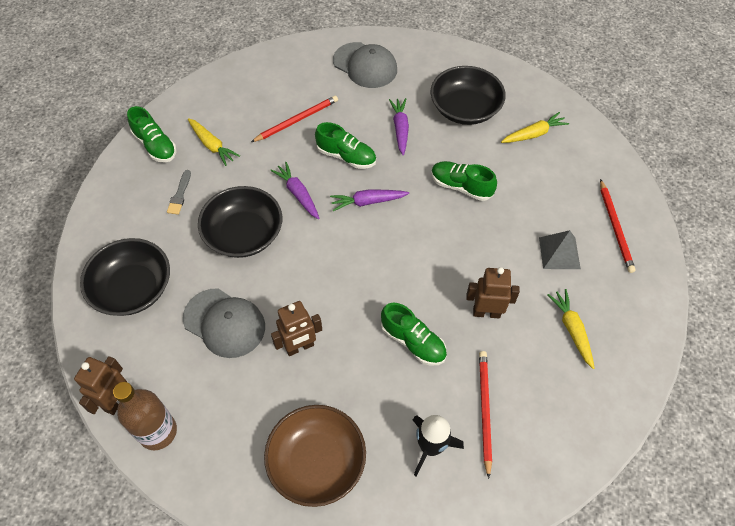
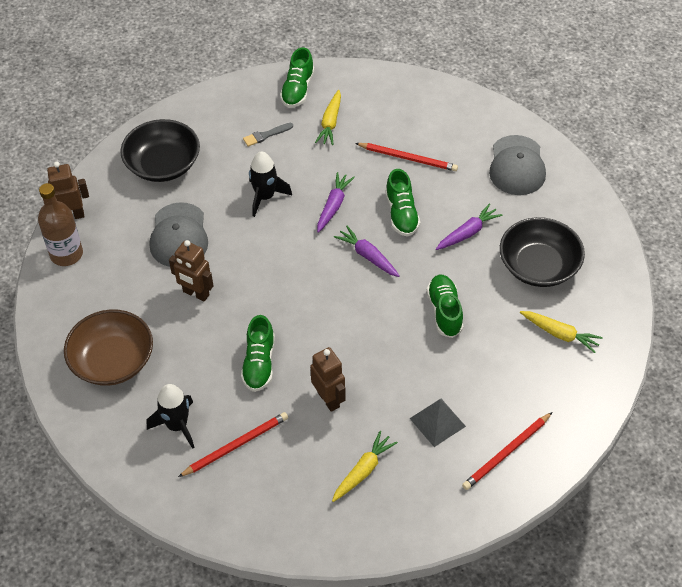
camera: 55 degrees right, 5 degrees down
(244, 234) = (265, 197): black bowl -> black rocket

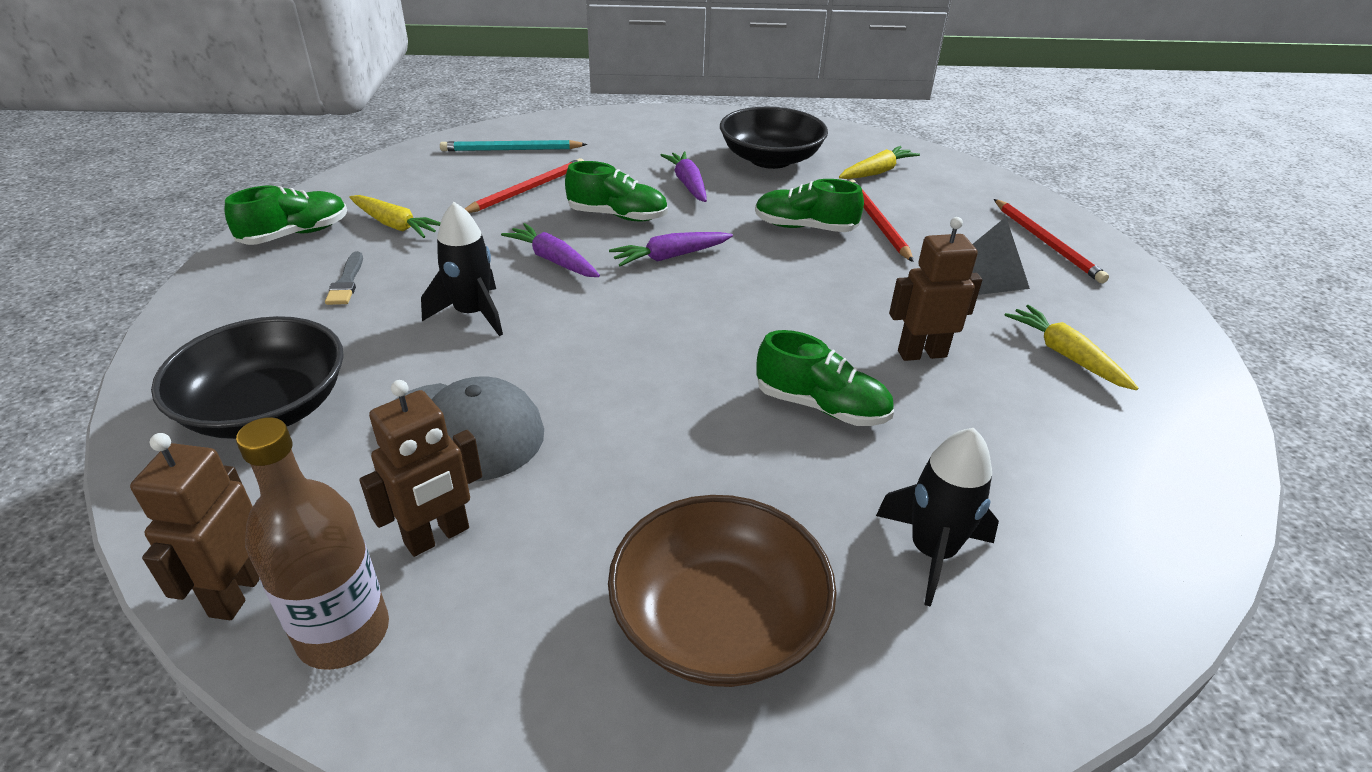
camera: 70 degrees left, 15 degrees down
(196, 293) = (619, 443): brown robot -> brown robot (437, 536)
(236, 445) = (996, 479): red pencil -> red pencil (877, 222)
(297, 90) = (296, 234): green shoe -> green shoe turned 75 degrees counterclockwise
(457, 125) = (511, 150): none -> turquoise pencil
(517, 166) = (612, 135): grey cap -> none

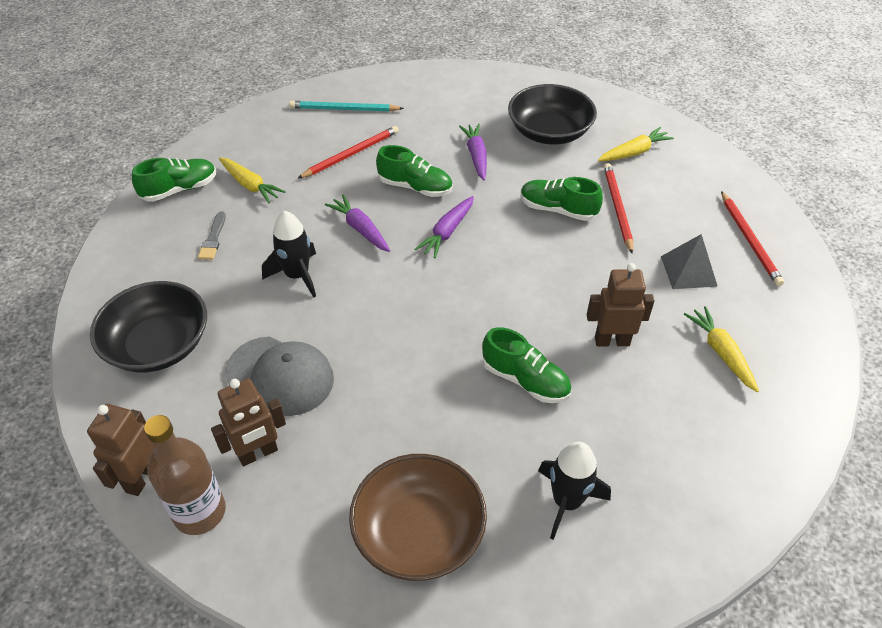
camera: 10 degrees right, 10 degrees up
(670, 257) = (447, 232): purple carrot -> purple carrot turned 45 degrees counterclockwise

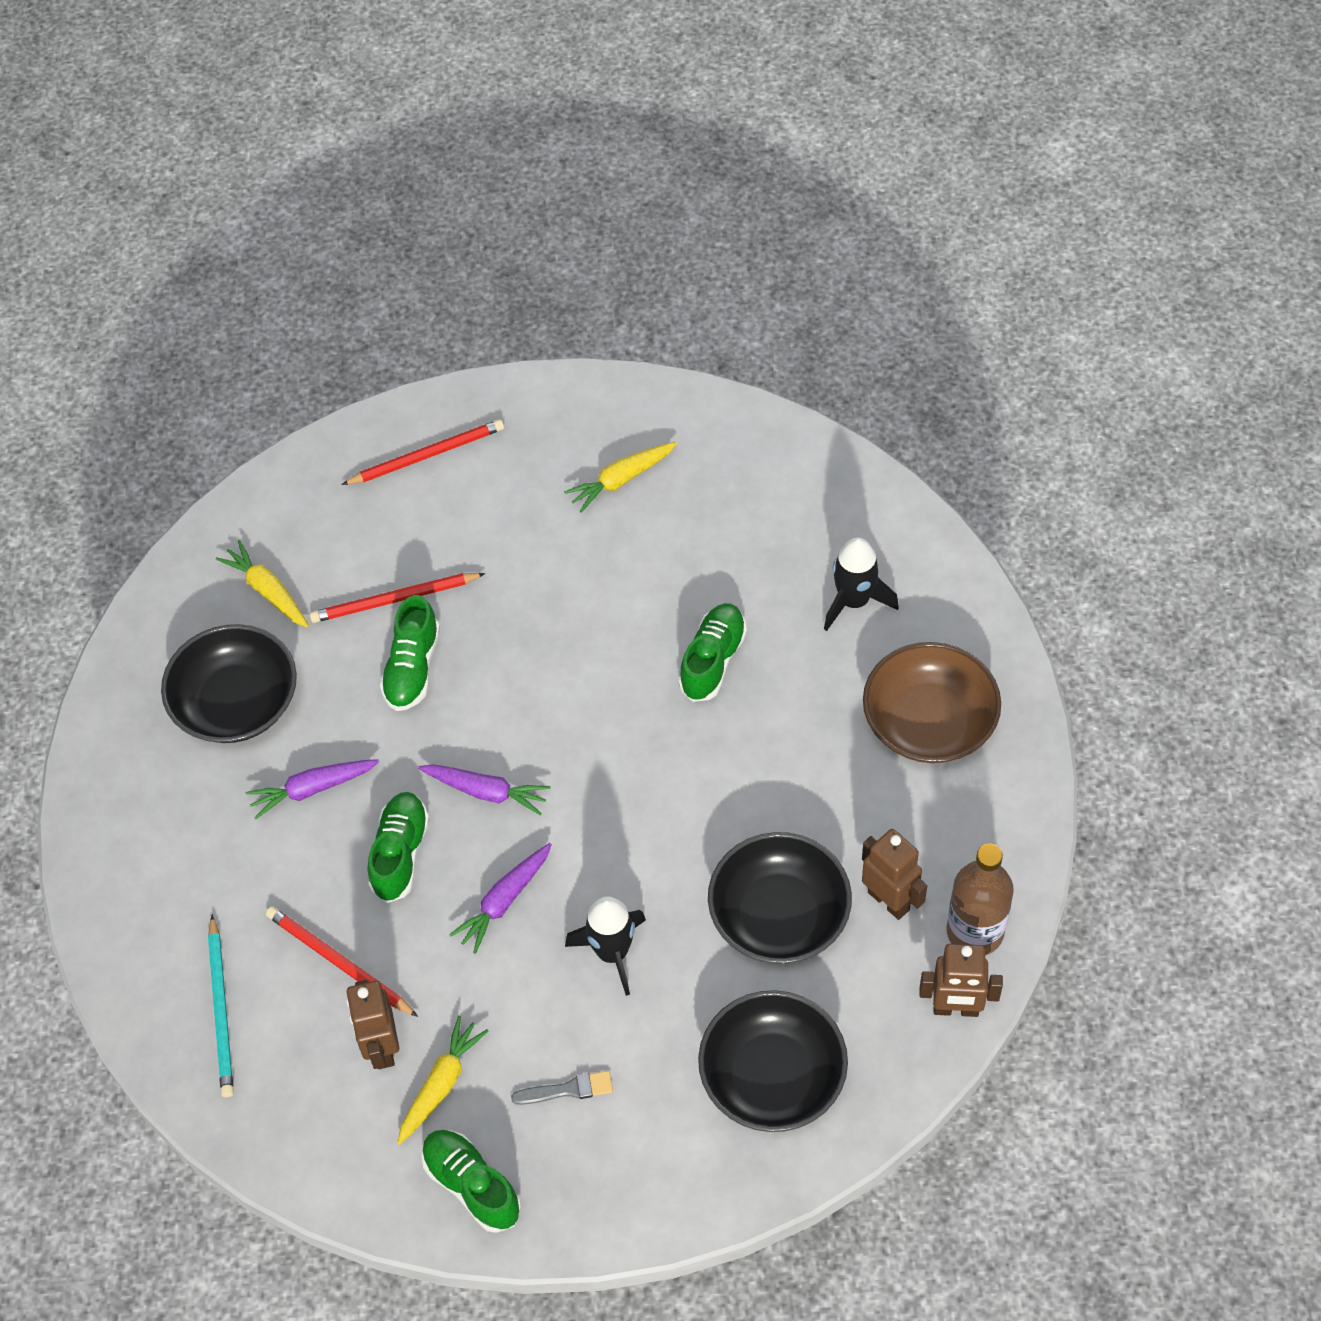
camera: 100 degrees left, 10 degrees up
(280, 376) = (779, 915): grey cap -> black bowl
(612, 341) = (631, 583): brown robot -> brown robot (381, 1047)
(688, 271) = (497, 515): grey pyramid -> none

